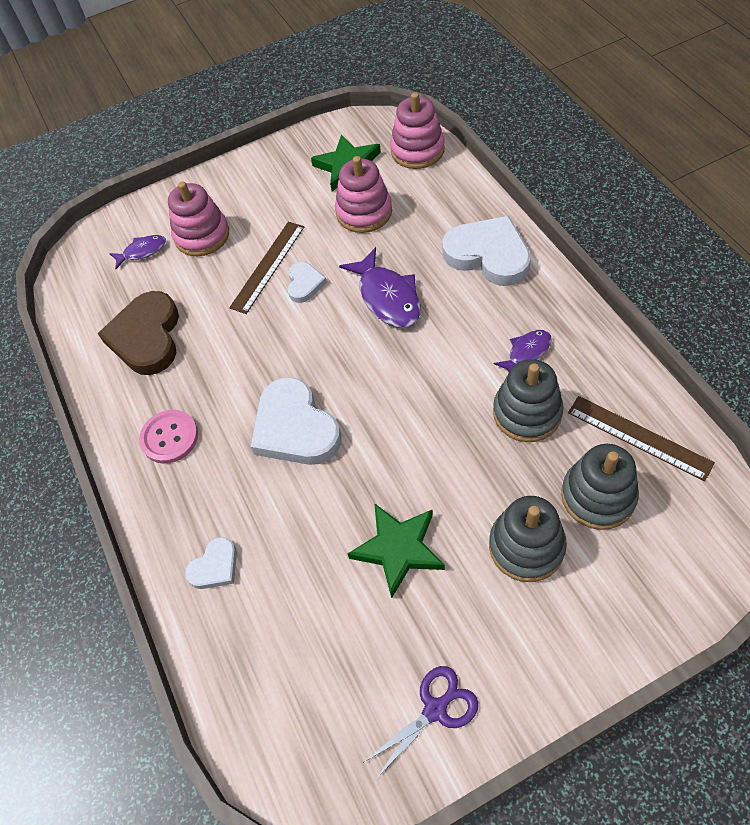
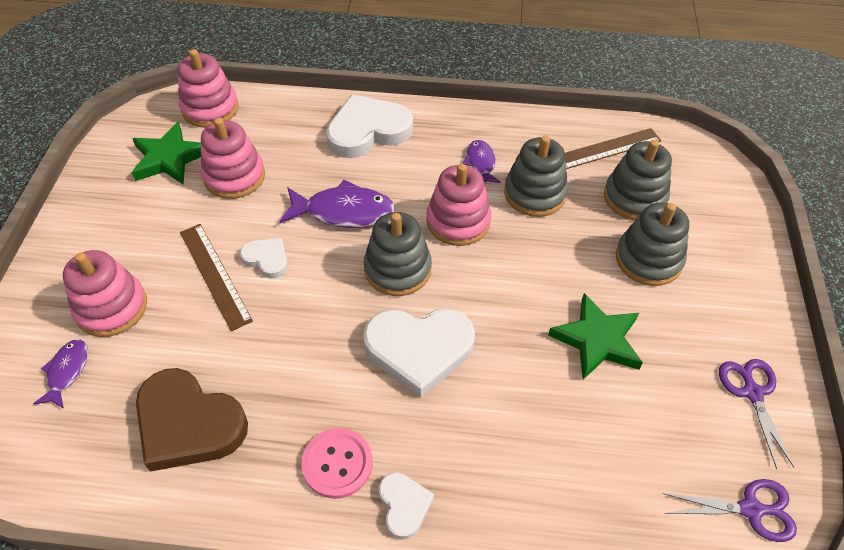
camera: 65 degrees left, 5 degrees down
(215, 566) = (518, 494): white heart -> white heart (404, 505)
(309, 756) = (750, 509): none -> purple scissors
(360, 367) = (398, 269): none -> grey stacking toy
(443, 376) = (458, 221): none -> pink stacking toy

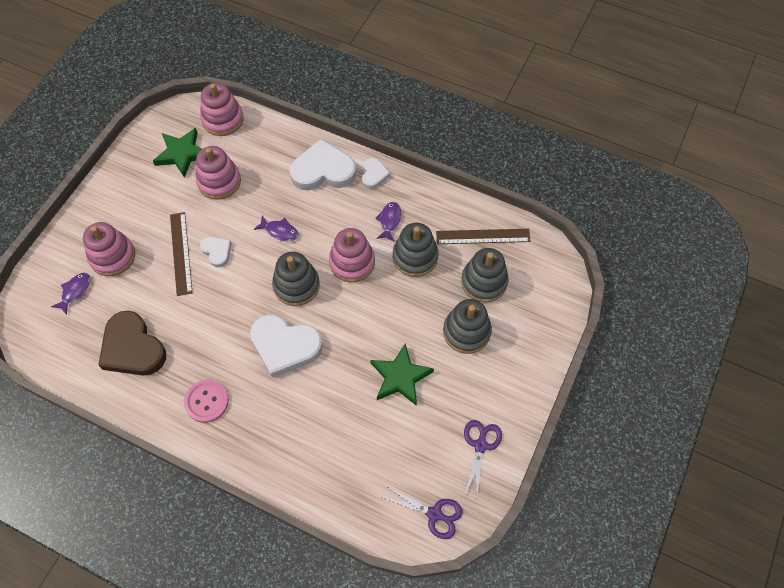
camera: 20 degrees right, 10 degrees up
(344, 212) = (280, 231): purple fish -> purple fish, size x0.57
(404, 505) = (233, 439): white heart -> white heart (374, 175)

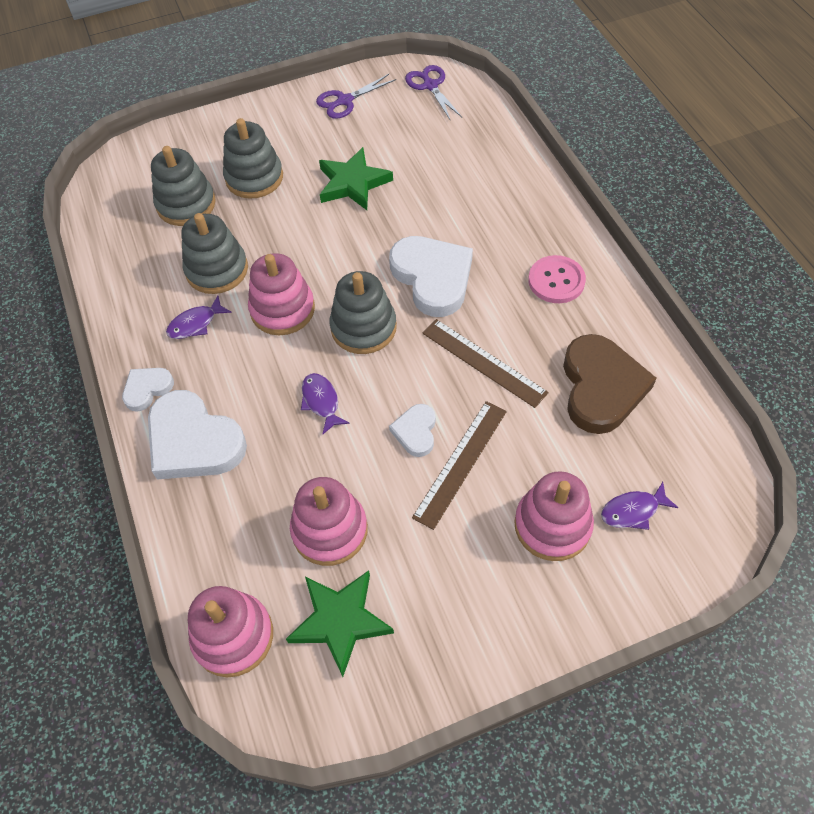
camera: 135 degrees left, 5 degrees down
(483, 236) = (131, 242): brown ruler -> brown ruler (483, 362)

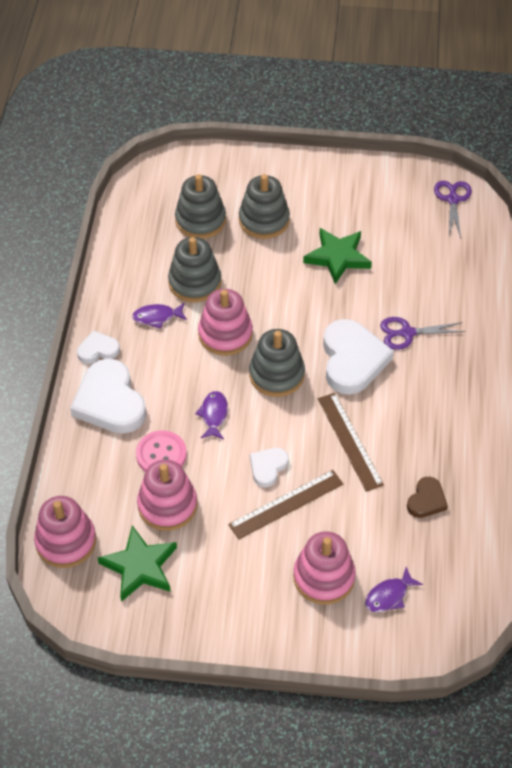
camera: 25 degrees right, 5 degrees down
(345, 101) = (374, 184): purple scissors -> purple scissors (407, 333)
(556, 281) = (447, 405): pink button -> pink button (161, 454)
(601, 387) = (426, 500): brown heart -> brown heart, size x0.51
(633, 511) = (389, 596): purple fish -> purple fish turned 45 degrees counterclockwise

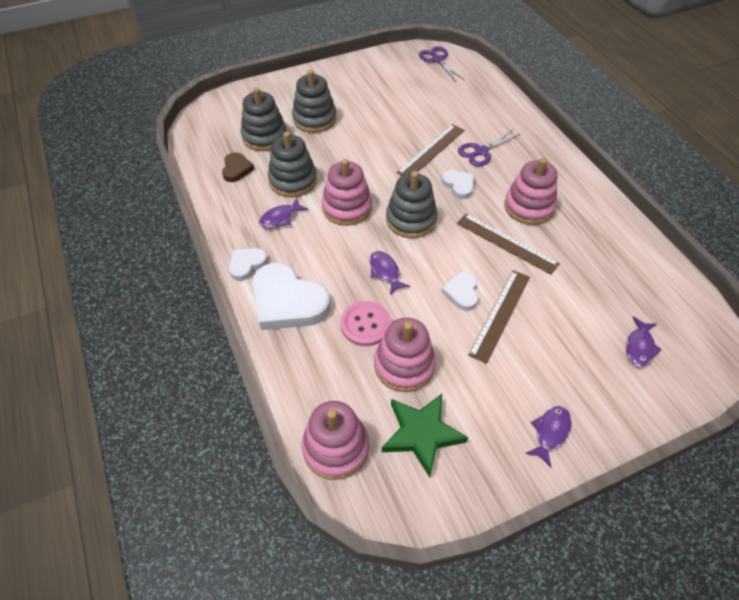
camera: 30 degrees left, 0 degrees up
(245, 621) = (550, 432): none -> purple fish
(324, 577) = (579, 359): pink stacking toy -> pink stacking toy (529, 207)
(337, 257) = (389, 122): green star -> none
(352, 360) = (458, 185): white heart -> white heart, size x0.51
(355, 310) = (431, 151): none -> brown ruler
(426, 500) = (598, 259): brown heart -> brown heart (236, 169)

